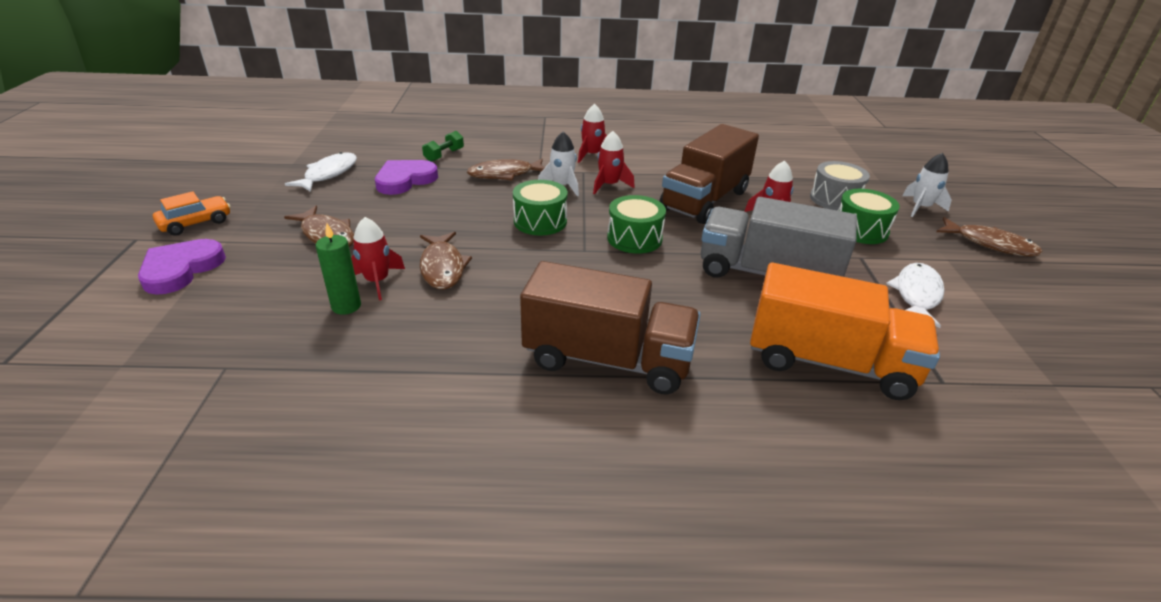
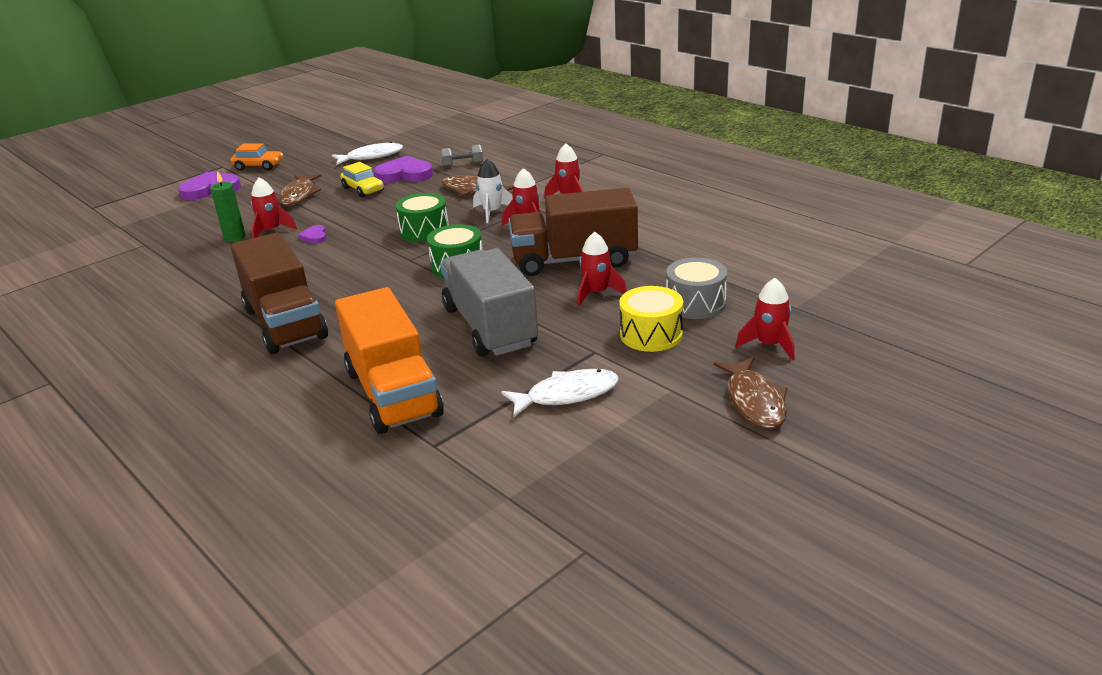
camera: 50 degrees right, 5 degrees down
(391, 206) = (363, 189): none -> yellow car
(442, 267) = (315, 236): brown fish -> purple heart
(444, 155) = (463, 164): green dumbbell -> grey dumbbell
(860, 230) = (651, 334): green drum -> yellow drum
(920, 207) = (769, 345): white rocket -> red rocket

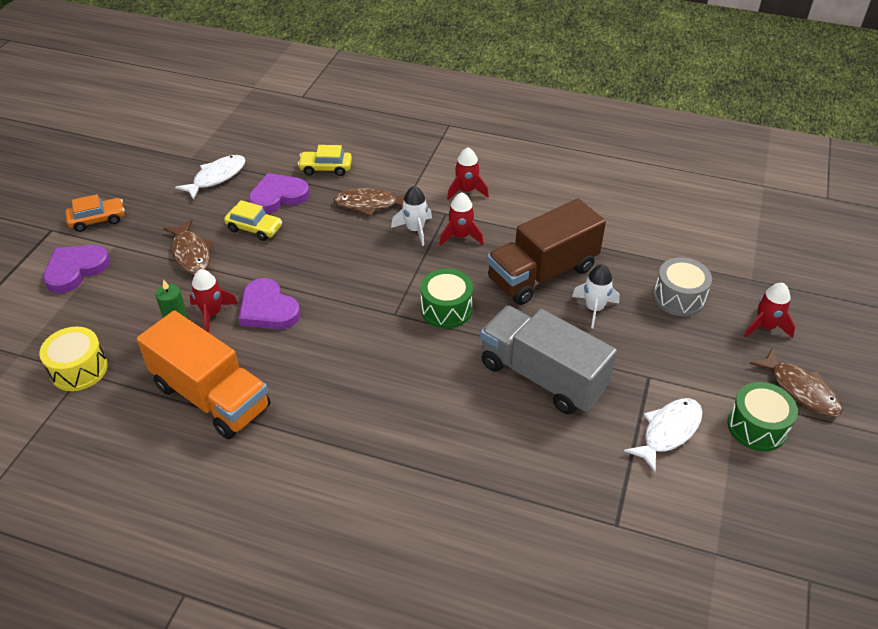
camera: 30 degrees left, 15 degrees up
(285, 323) = (352, 433): brown truck -> none
(315, 236) = (268, 309): purple heart -> purple heart, size x2.03
(393, 393) = (531, 481): orange truck -> orange truck (212, 396)
(424, 231) = (373, 272): green drum -> green drum (757, 427)
(463, 164) = (326, 168): grey dumbbell -> yellow car
(596, 293) = (594, 308): red rocket -> white rocket
(651, 334) = (674, 343): yellow drum -> yellow drum (79, 369)

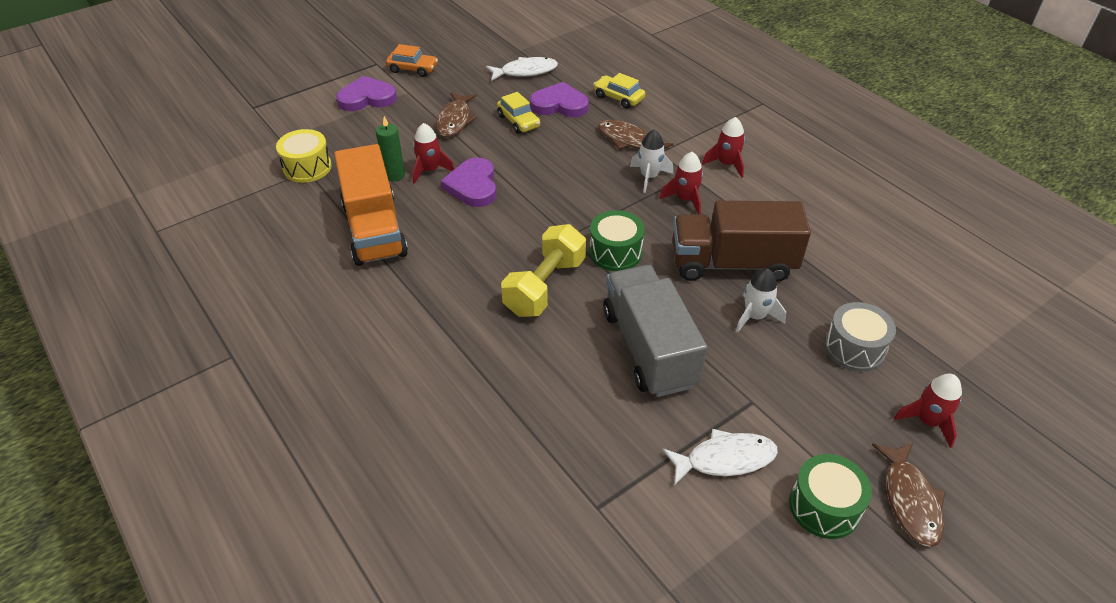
camera: 35 degrees right, 0 degrees up
(415, 368) = (545, 286): none -> yellow dumbbell

